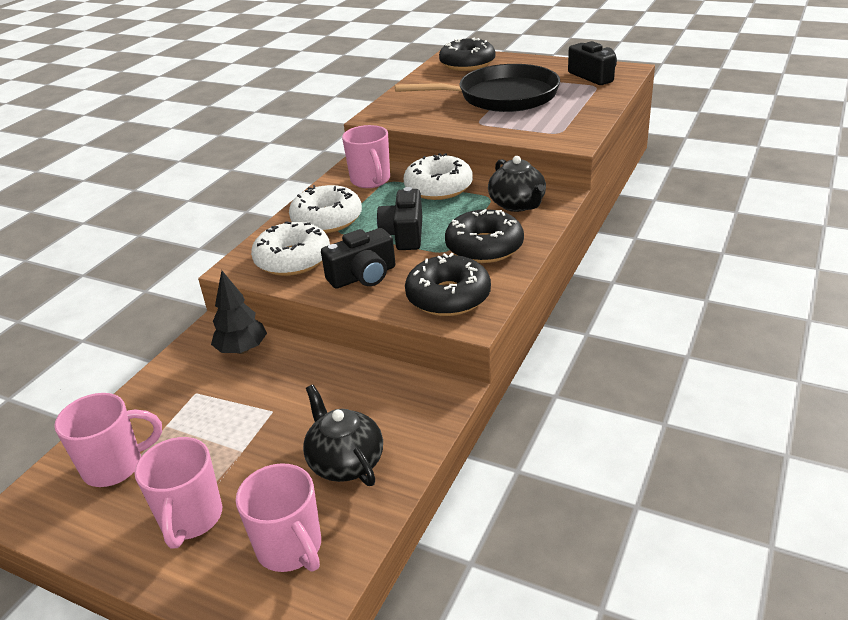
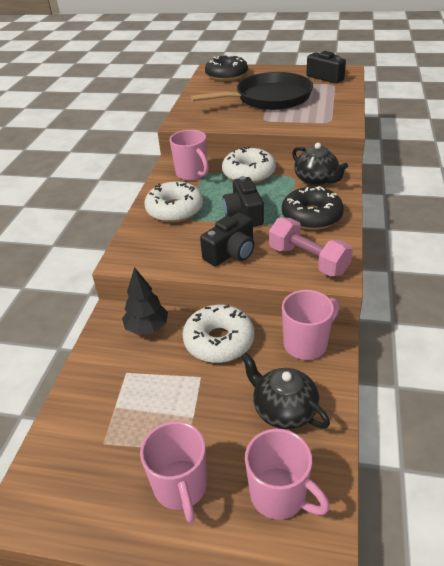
camera: 15 degrees left, 5 degrees up
(115, 466) = (88, 453): pink mug -> pink mug (306, 344)
(293, 259) = (165, 247): white donut -> white donut (219, 341)
(448, 297) = (308, 260): black donut -> pink dumbbell

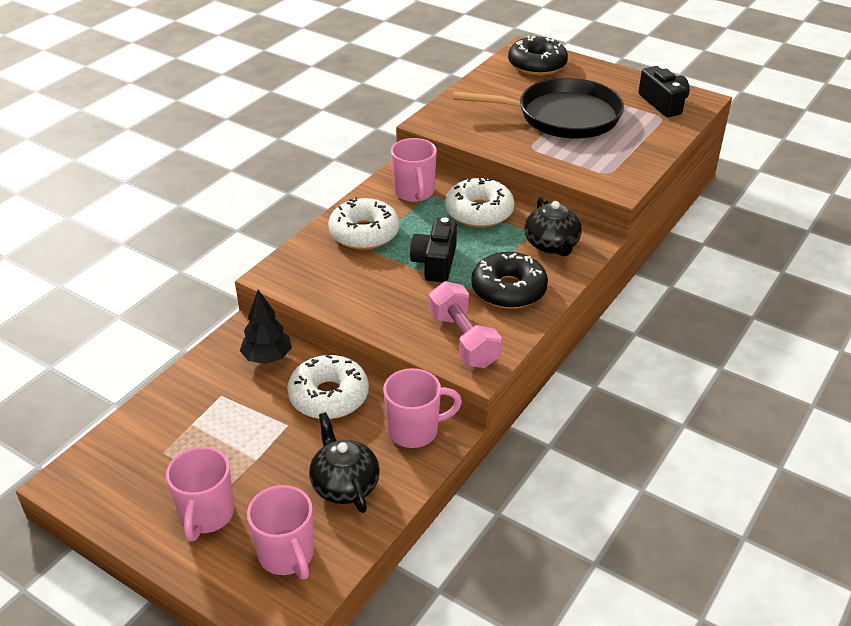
camera: 20 degrees right, 0 degrees up
(231, 253) = (388, 304): black camera -> none

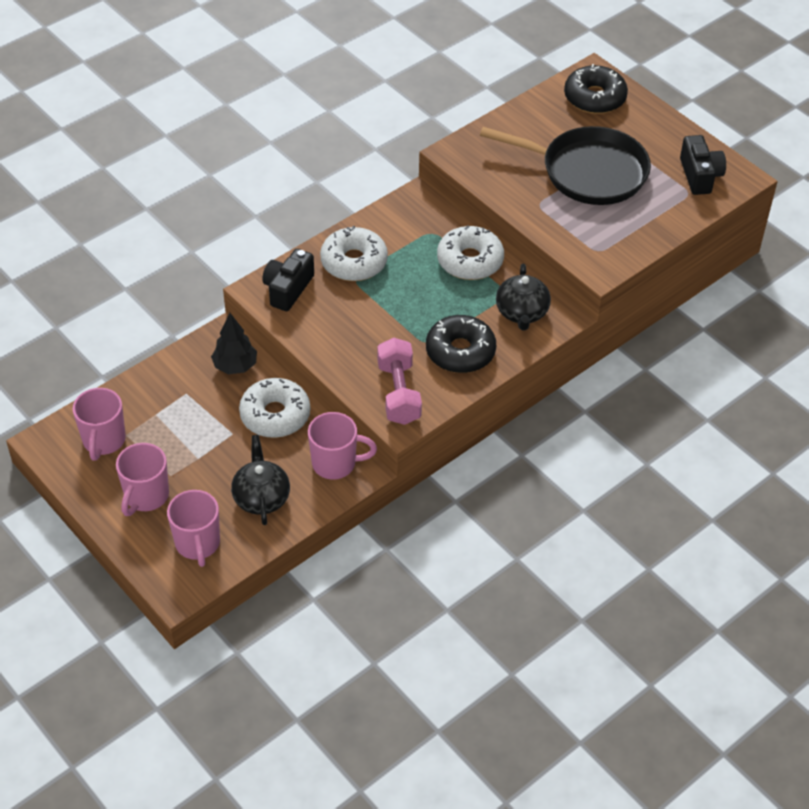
camera: 15 degrees right, 10 degrees up
(414, 193) = (417, 225): pink mug -> pink mug (103, 441)
(435, 263) = (406, 308): black camera -> black camera (288, 289)

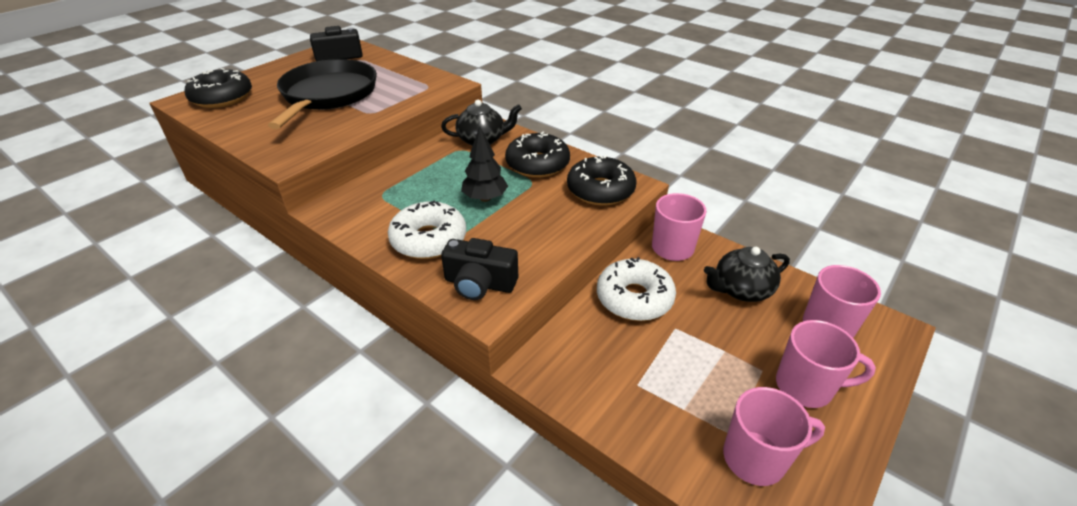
camera: 100 degrees left, 10 degrees down
(235, 366) = (578, 345): black tree -> black tree (485, 198)
(398, 393) = (600, 190): pink dumbbell -> black donut
(470, 261) = (420, 170): white donut -> none

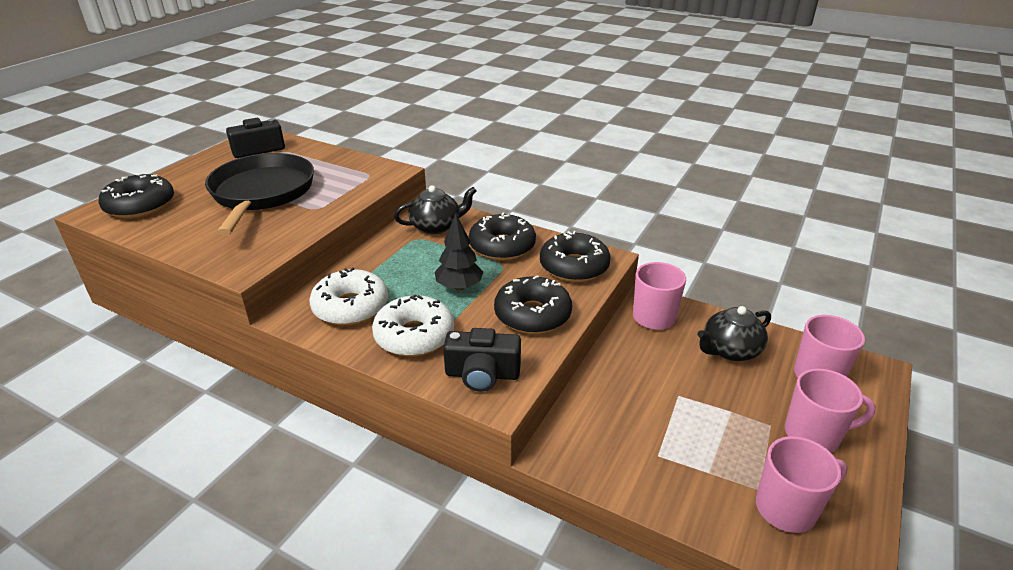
camera: 10 degrees left, 5 degrees down
(545, 232) = (532, 315): none -> black donut
(634, 298) = (631, 371): white donut -> white donut (350, 307)

